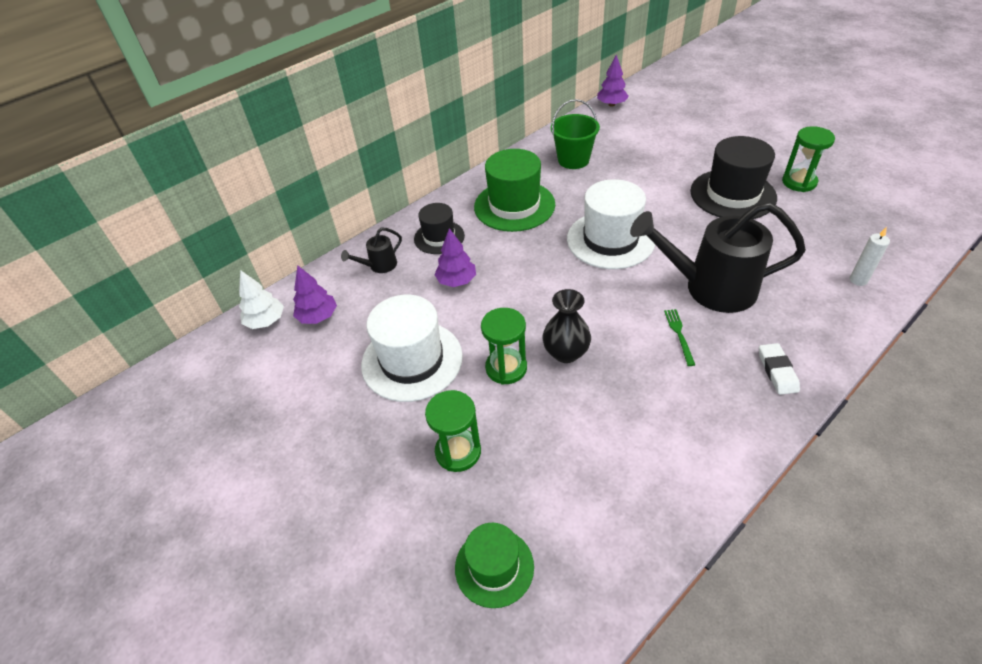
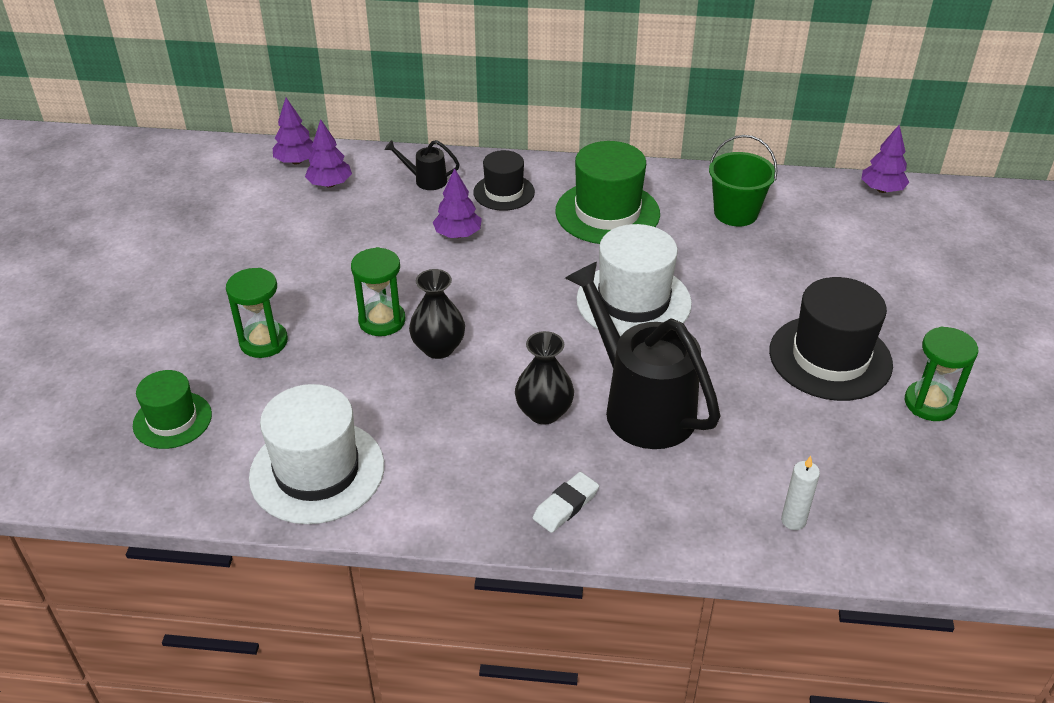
camera: 45 degrees right, 5 degrees down
(266, 321) = (296, 161): white tree -> purple tree
(412, 360) = (335, 262): white hat -> white hat (317, 471)
(679, 334) = (544, 412): green fork -> black vase

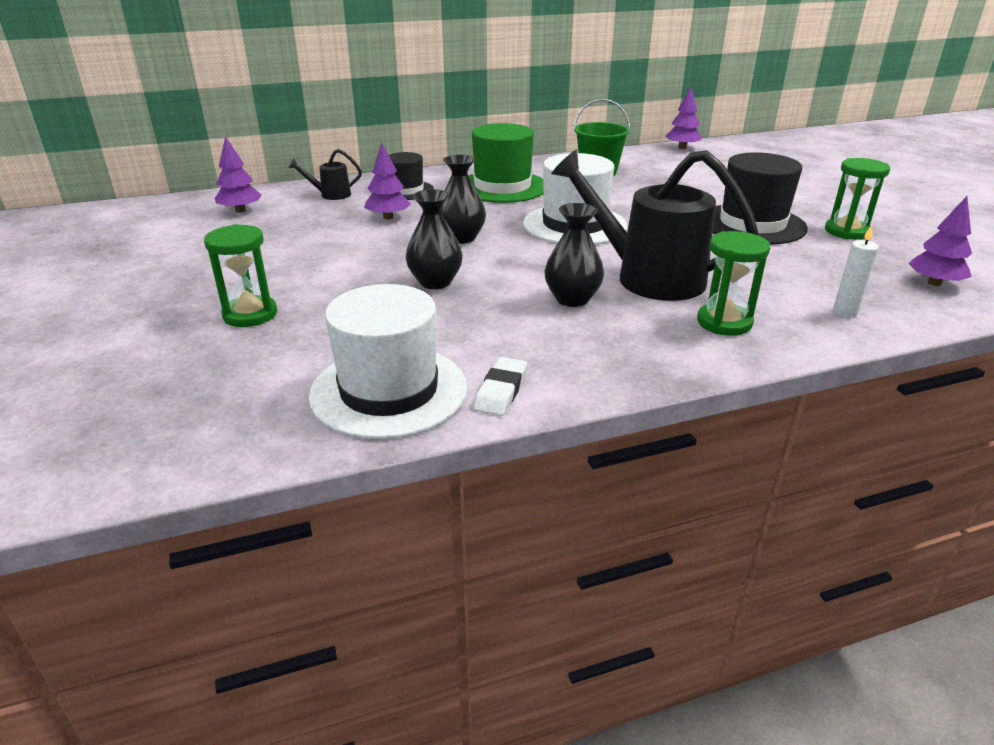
camera: 25 degrees left, 10 degrees down
(172, 420) = (182, 394): green hat -> none
(296, 161) = (196, 204): purple tree -> purple tree (934, 283)
(382, 321) = (364, 277): green hourglass -> green hourglass (724, 322)
(506, 289) = (461, 238): none -> black vase
(565, 505) = (657, 351): white eraser -> white eraser (501, 391)

